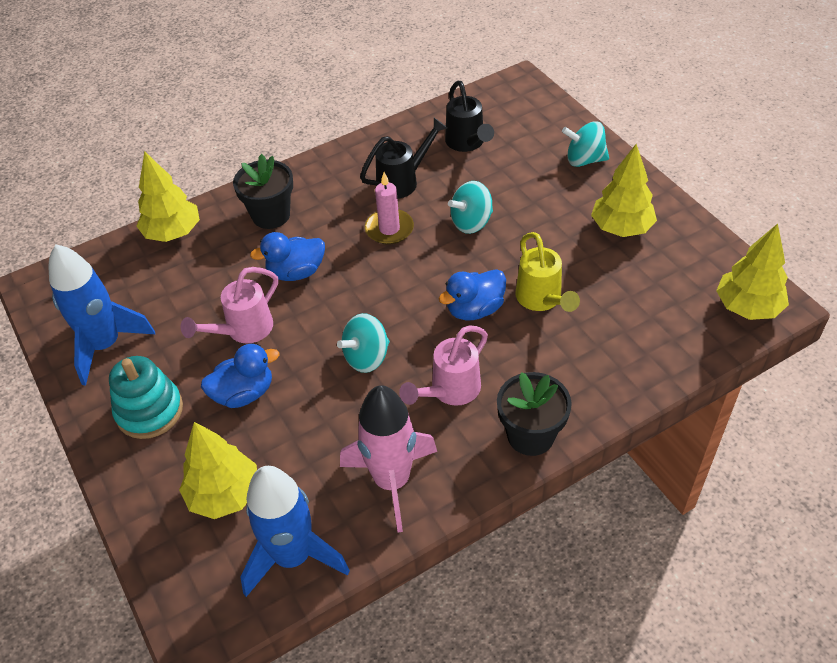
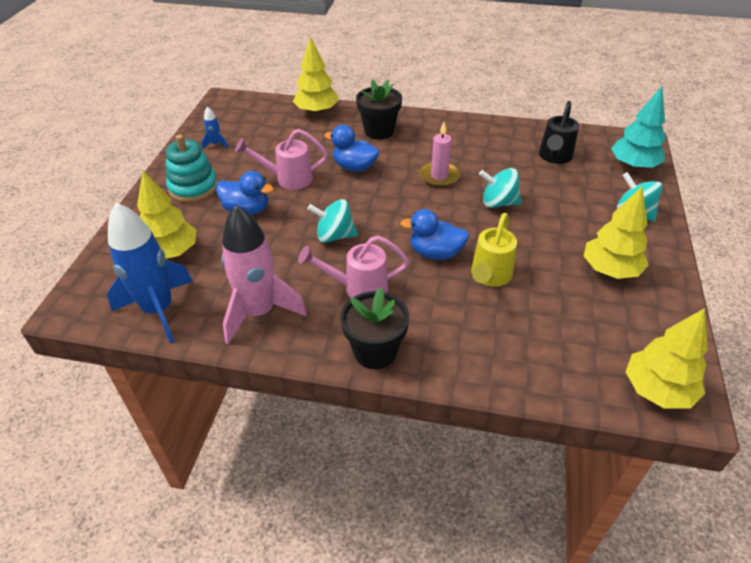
camera: 40 degrees right, 5 degrees down
(105, 345) = (216, 144): blue rocket -> blue rocket, size x0.41
(403, 181) = (482, 156): black watering can -> none
(539, 112) = (633, 166): none -> turquoise tree

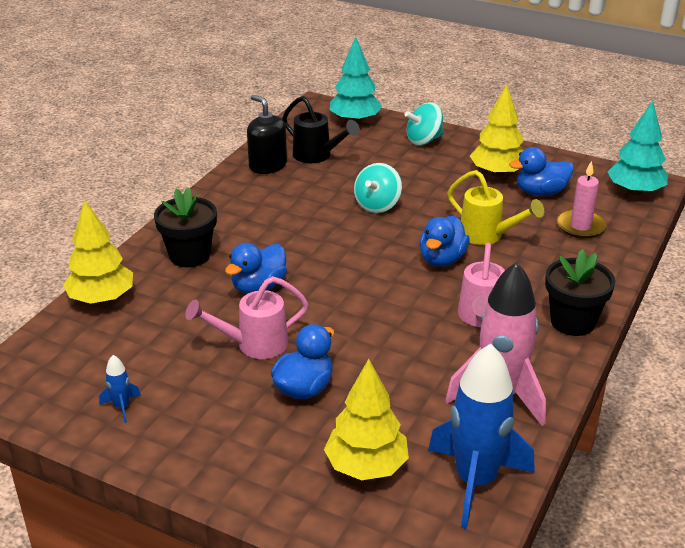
camera: 75 degrees left, 10 degrees down
(193, 187) = (224, 437): turquoise stacking toy -> none
(287, 179) = (253, 345): pink watering can -> pink watering can turned 60 degrees clockwise
(334, 236) = (387, 322): turquoise spinning top -> none
(439, 176) = (312, 231): pink candle -> pink candle (580, 226)
(520, 137) = (268, 165): none -> black soap dispenser
(595, 307) = (540, 192): none -> blue duck
(657, 390) = (634, 191): yellow tree -> turquoise tree

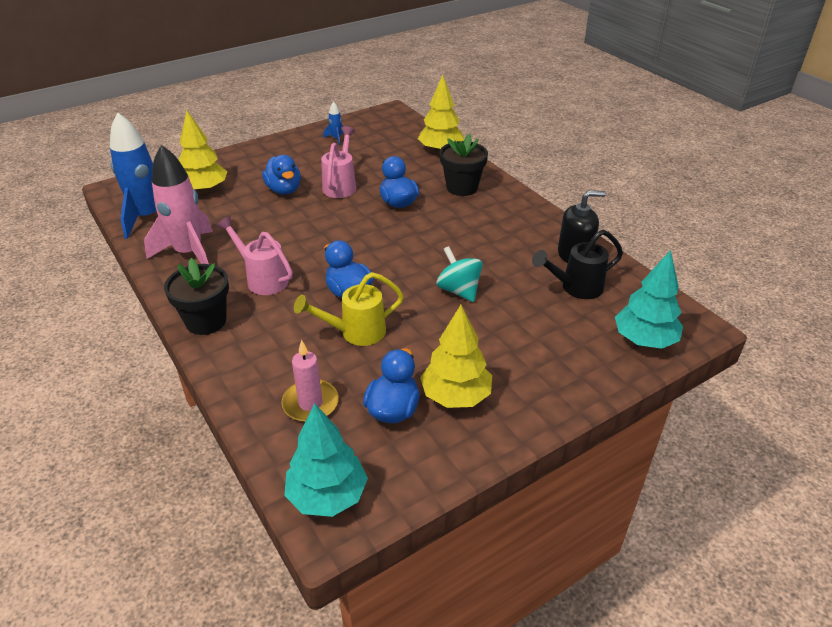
camera: 120 degrees right, 5 degrees up
(424, 140) = (566, 373): turquoise spinning top -> none

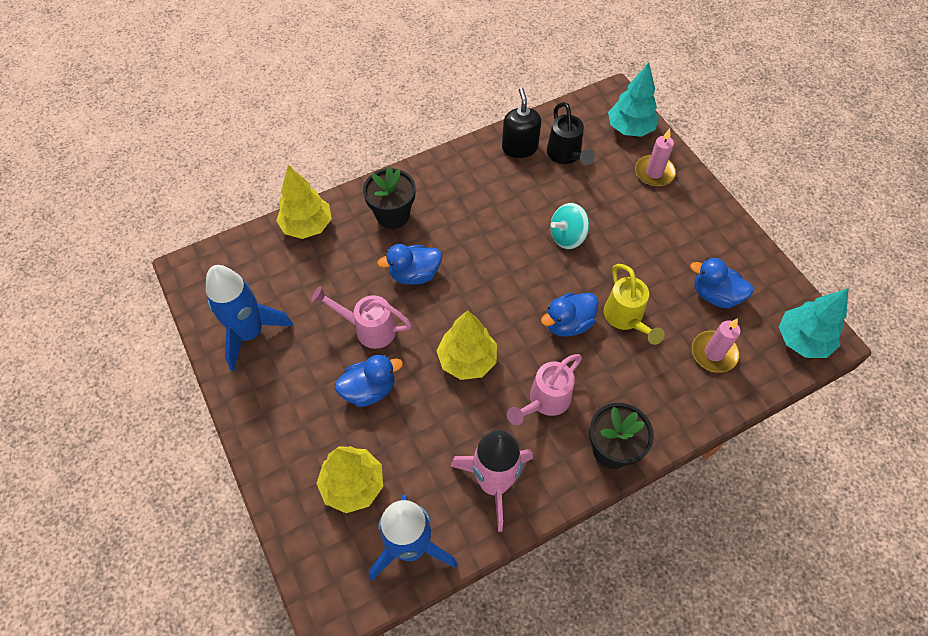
camera: 85 degrees left, 20 degrees up
(336, 138) = (250, 333): blue rocket -> blue rocket, size x2.41
(455, 396) = (697, 253): yellow tree -> yellow tree (467, 360)
(576, 360) = (654, 173): none -> pink candle

